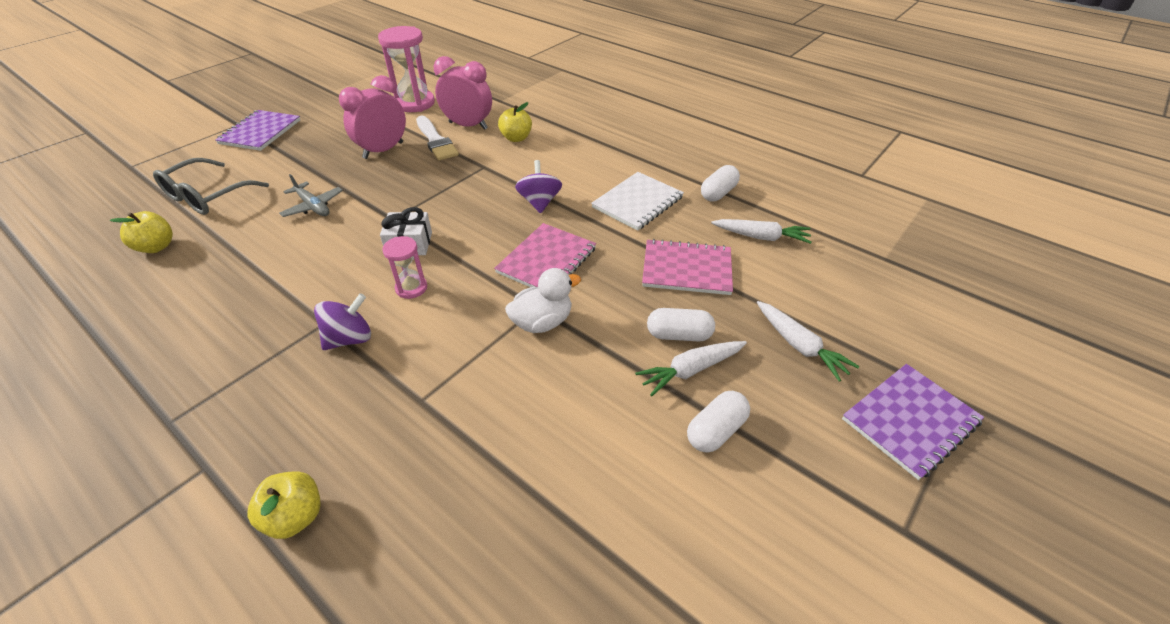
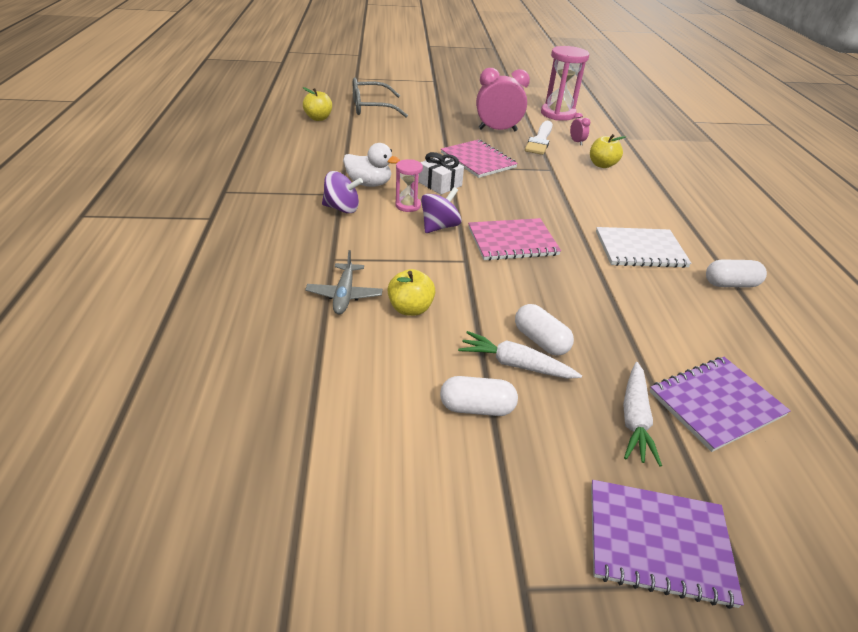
camera: 45 degrees right, 5 degrees down
(260, 132) = (441, 90): purple notebook -> purple notebook (716, 404)
(295, 516) = (212, 263): yellow apple -> yellow apple (410, 308)
(313, 206) = (415, 138): grey plane -> grey plane (344, 295)
(468, 126) = (576, 142): pink clock -> pink clock, size x0.45
(539, 202) = (560, 208): purple spinning top -> purple spinning top (439, 226)
(542, 322) = (456, 270): white duck -> white duck (369, 184)
(687, 269) = (614, 310): pink notebook -> pink notebook (478, 160)
(761, 237) = (724, 334): white carrot -> none

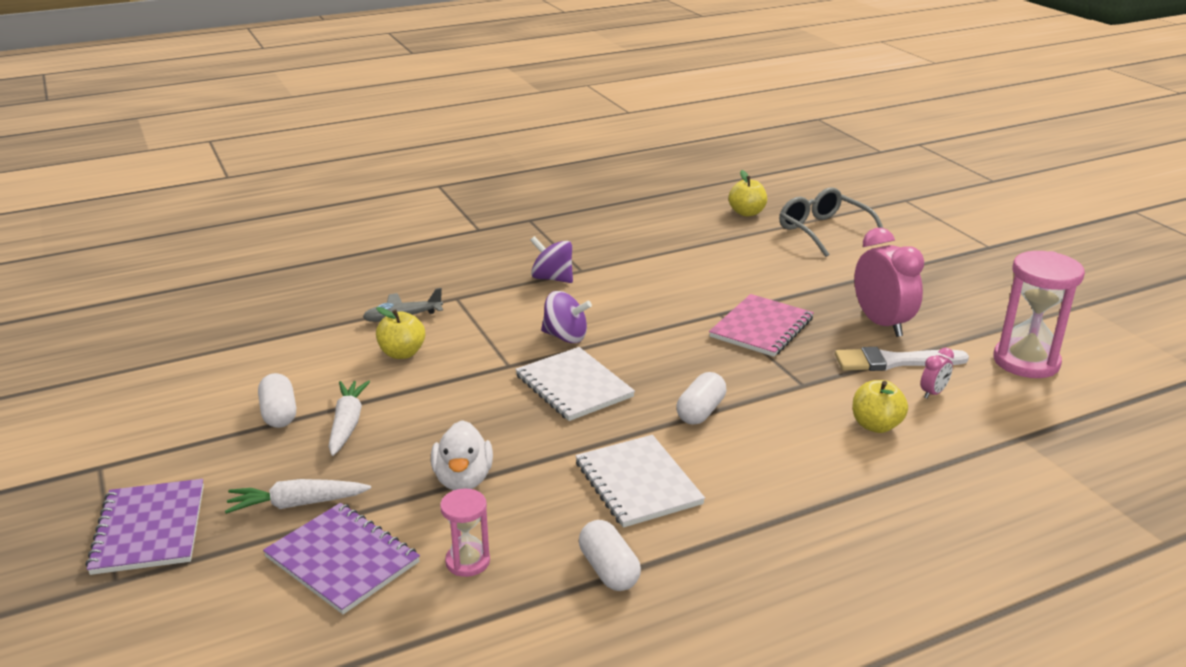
camera: 70 degrees right, 10 degrees down
(342, 208) = (552, 278): purple spinning top -> purple spinning top turned 135 degrees clockwise
(369, 184) = (620, 278): white duck -> white duck (463, 479)
(408, 205) = (594, 310): pink hourglass -> pink hourglass (467, 561)
(440, 184) = (666, 317): white gift -> none
(512, 241) = (574, 386): pink notebook -> white notebook
(540, 340) = (392, 433): white capsule -> white capsule (700, 411)

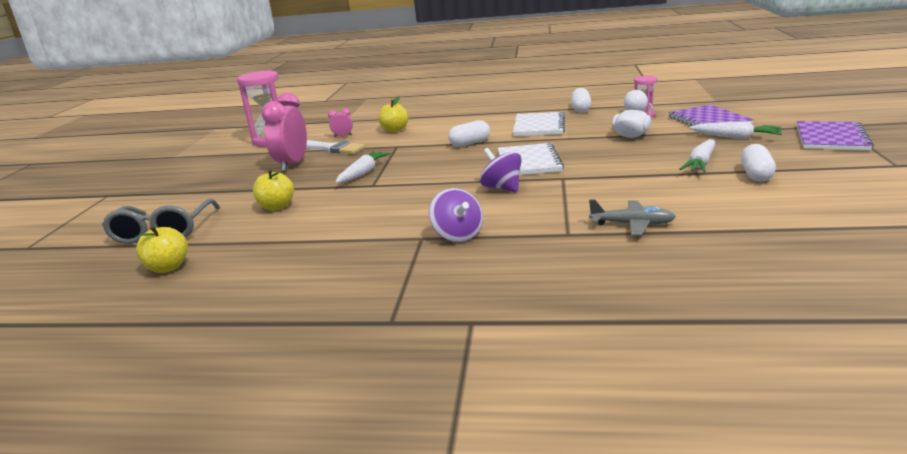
camera: 145 degrees left, 5 degrees down
(402, 353) = (644, 197): yellow apple -> yellow apple (276, 207)
(761, 328) = (363, 173): pink notebook -> white carrot

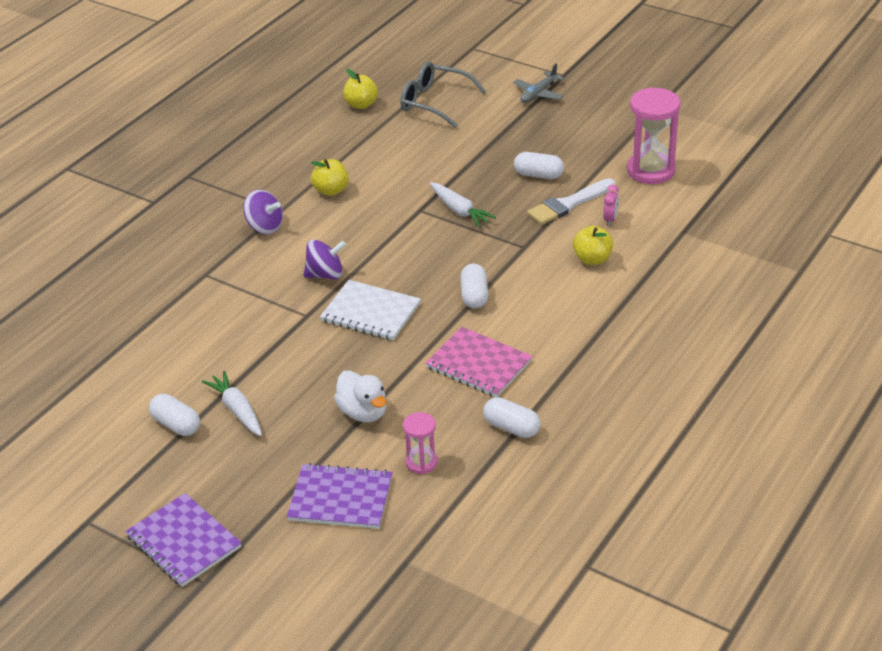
camera: 115 degrees right, 15 degrees up
(276, 207) = (426, 155): yellow apple -> yellow apple (331, 190)
(292, 164) = (538, 175): pink clock -> white capsule
(457, 235) = (265, 227): purple spinning top -> purple spinning top turned 150 degrees counterclockwise
(539, 126) = (478, 364): white notebook -> pink notebook
(632, 224) = (181, 309): grey plane -> grey plane (538, 94)
(736, 137) = (268, 479): white carrot -> none

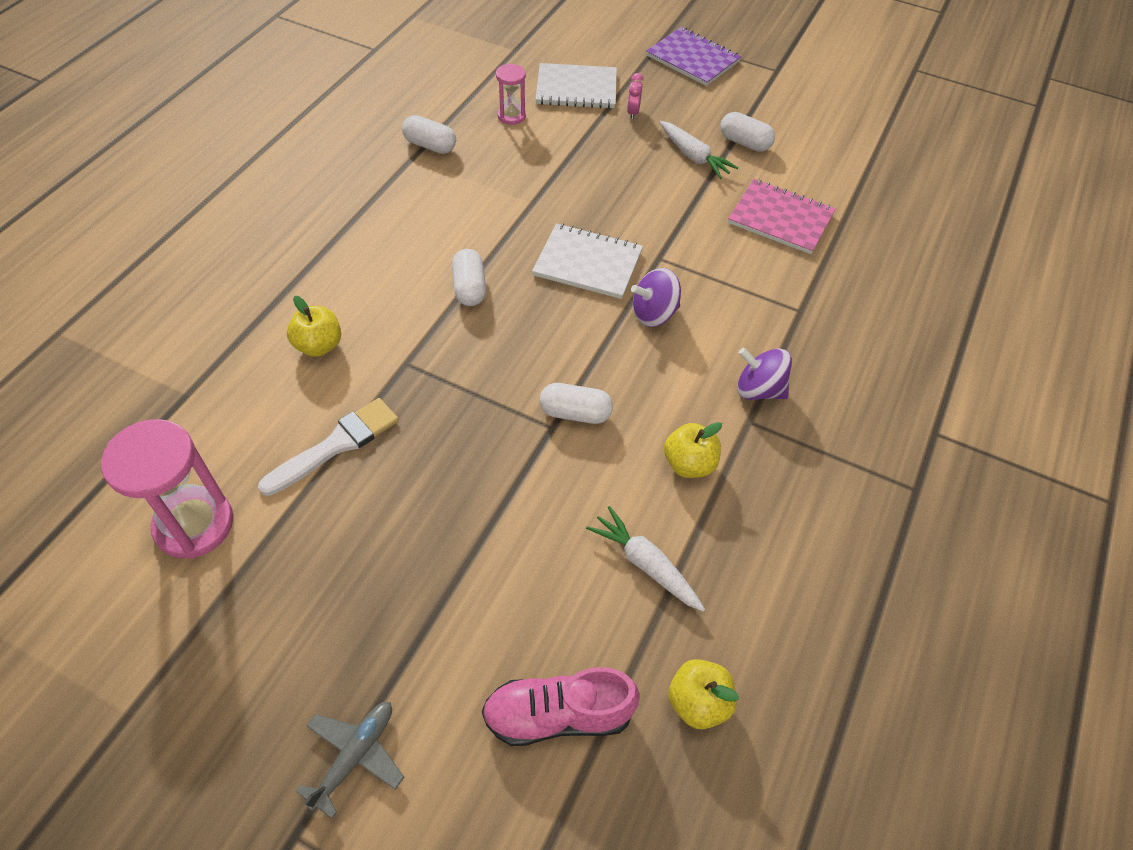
camera: 170 degrees right, 15 degrees up
(340, 498) = (576, 88): purple notebook -> white notebook
(363, 412) = (572, 156): white duck -> none
(435, 102) = (558, 715): grey glasses -> pink shoe
(460, 211) = (494, 427): white carrot -> white carrot (645, 564)
(478, 364) = (462, 205): pink notebook -> pink notebook (780, 218)
(538, 175) = (375, 508): white capsule -> white capsule (575, 413)
(610, 219) = (281, 416): pink clock -> pink clock (633, 113)

